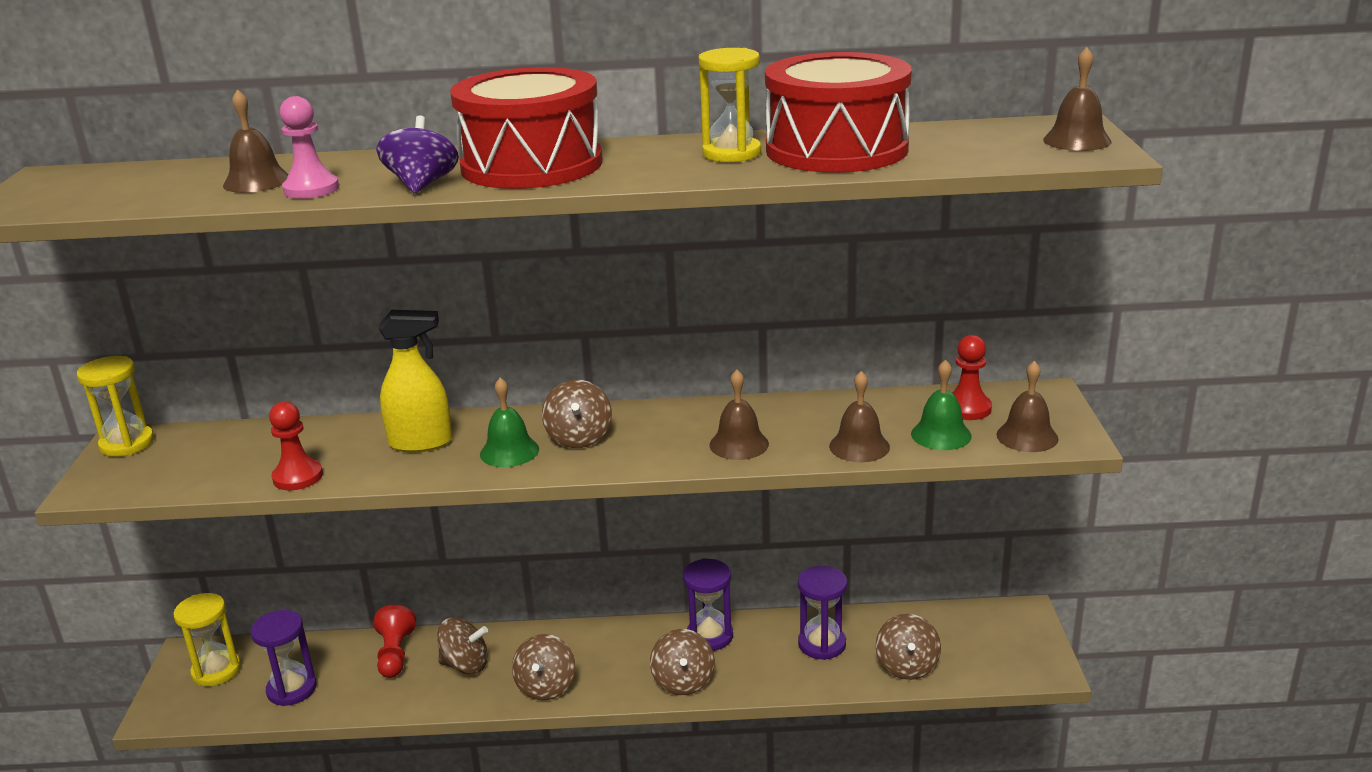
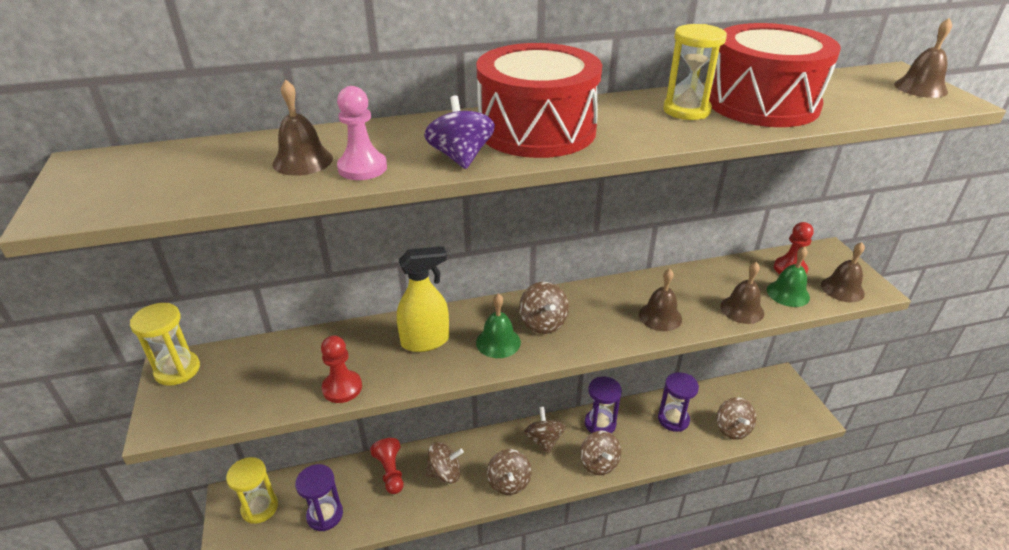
camera: 15 degrees left, 10 degrees up
(618, 645) = (544, 440): none -> brown spinning top

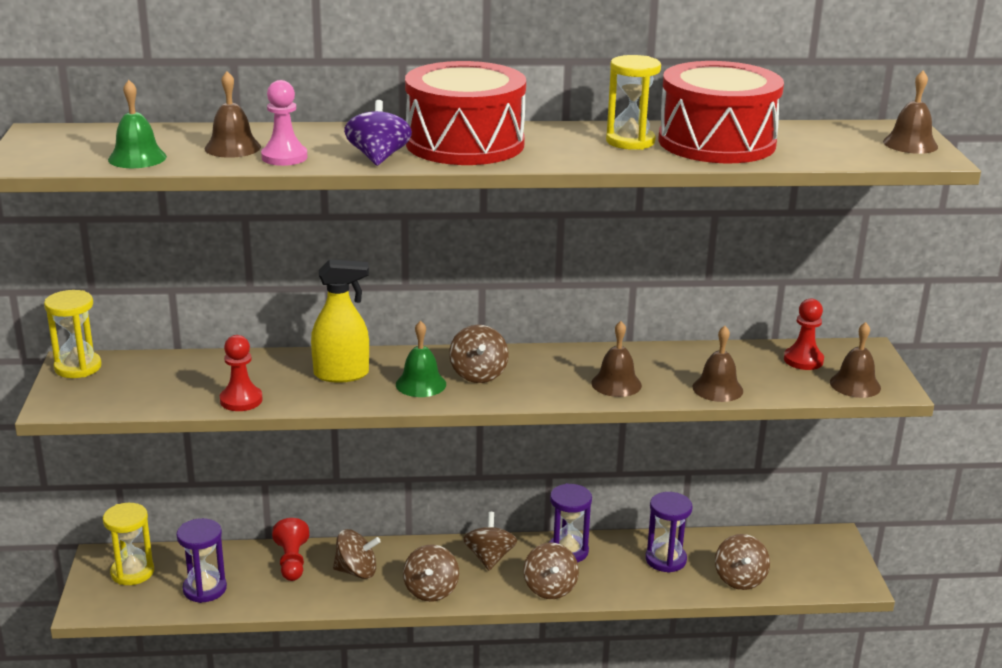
camera: 10 degrees right, 10 degrees down
(788, 293) = (784, 381): green bell -> green bell (137, 158)

